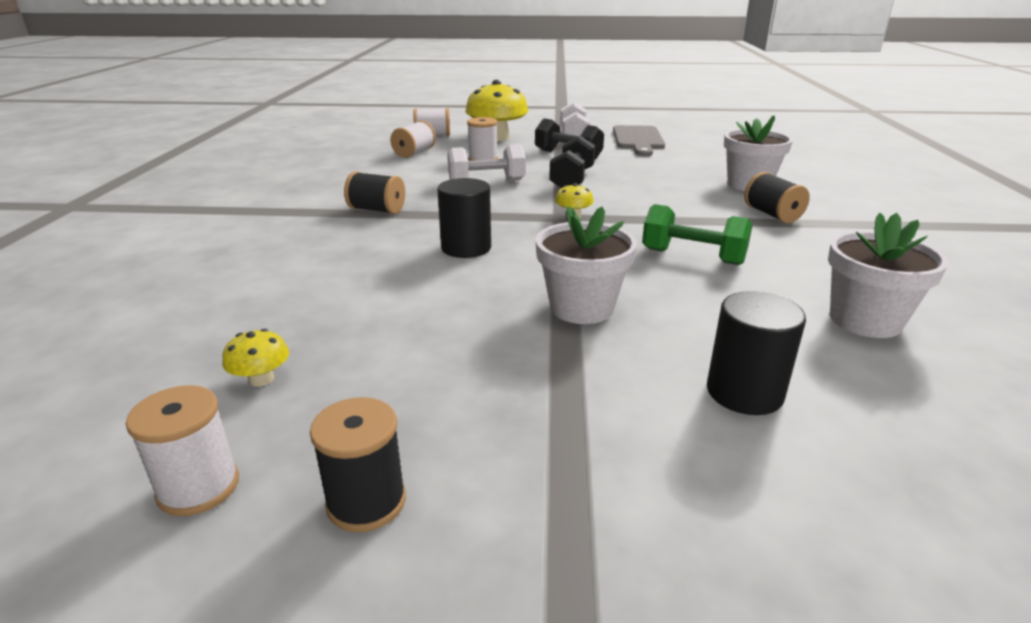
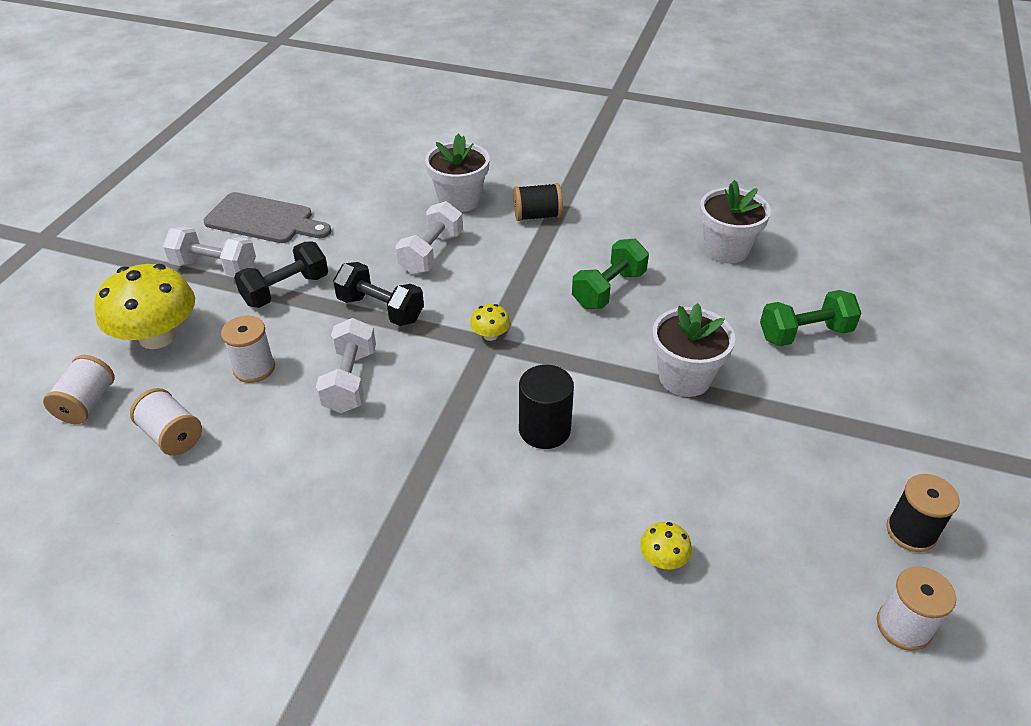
camera: 75 degrees left, 15 degrees up
(261, 379) = (773, 597): yellow mushroom -> yellow mushroom (663, 559)
(377, 210) = (400, 496): black spool -> none
(659, 185) = (431, 253): none -> white dumbbell
(744, 392) = (804, 334): black cylinder -> green dumbbell

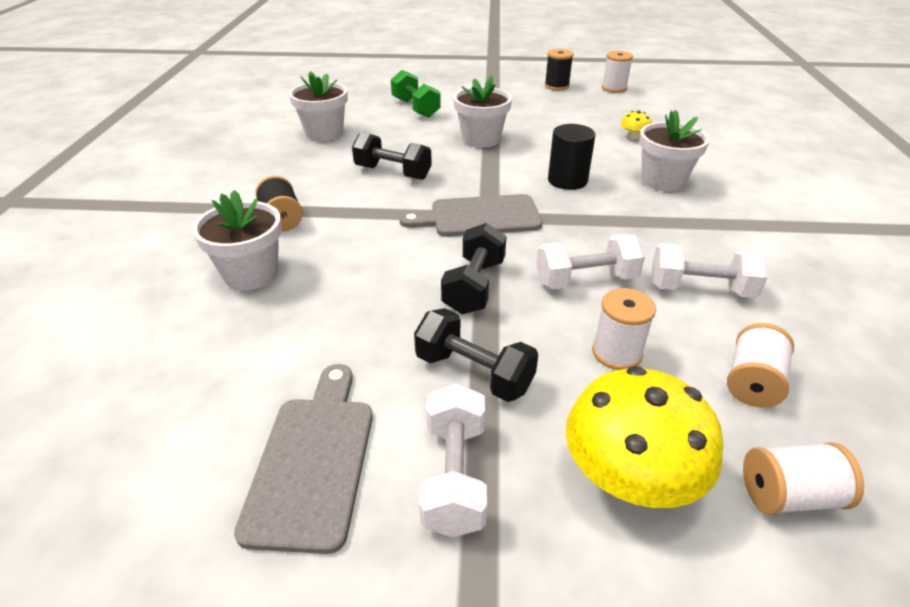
camera: 105 degrees left, 5 degrees down
(431, 253) = (364, 273): white dumbbell -> white dumbbell (700, 289)
(490, 335) = (479, 217): yellow mushroom -> grey cutting board
(510, 530) = (663, 181): none -> white flower pot
(608, 289) = (393, 173): green dumbbell -> black dumbbell

